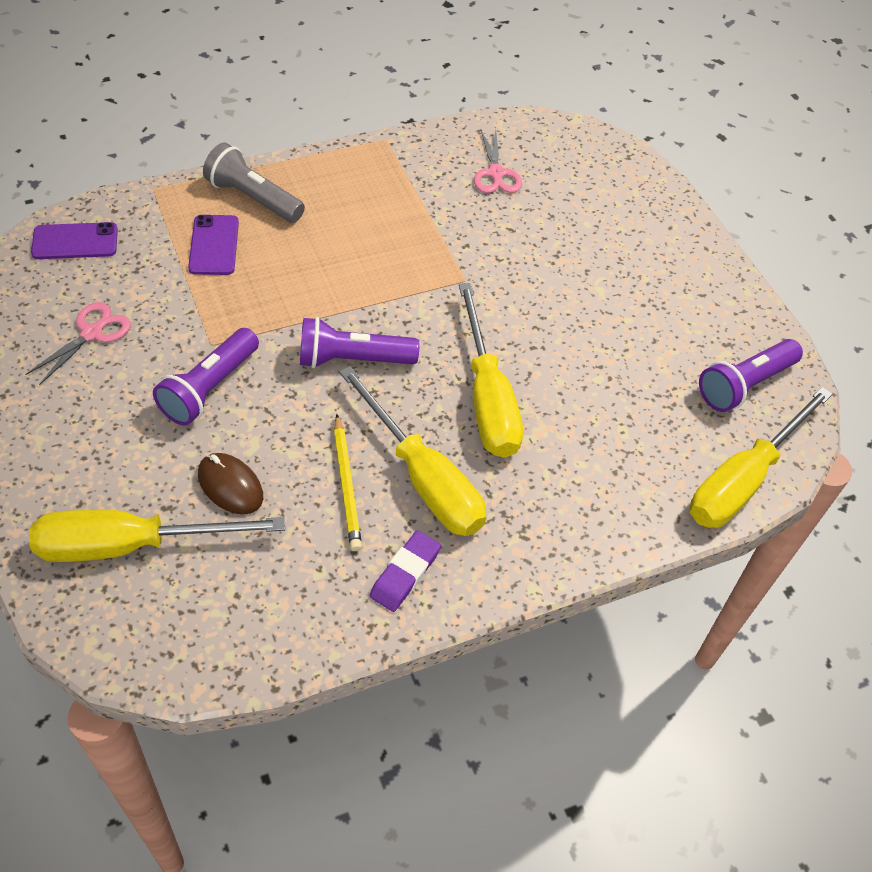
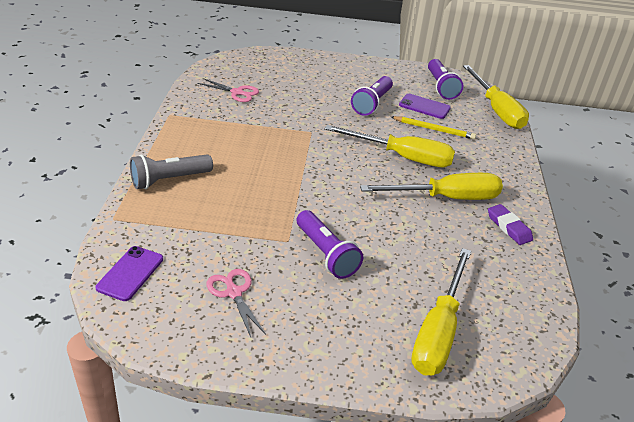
camera: 60 degrees left, 15 degrees down
(214, 245) = (197, 210): purple phone -> purple phone (424, 107)
(230, 486) = (413, 271): brown mouse -> none
(346, 485) = (436, 226): yellow pencil -> yellow pencil (433, 129)
(352, 359) = (342, 191): purple flashlight -> purple flashlight (372, 104)

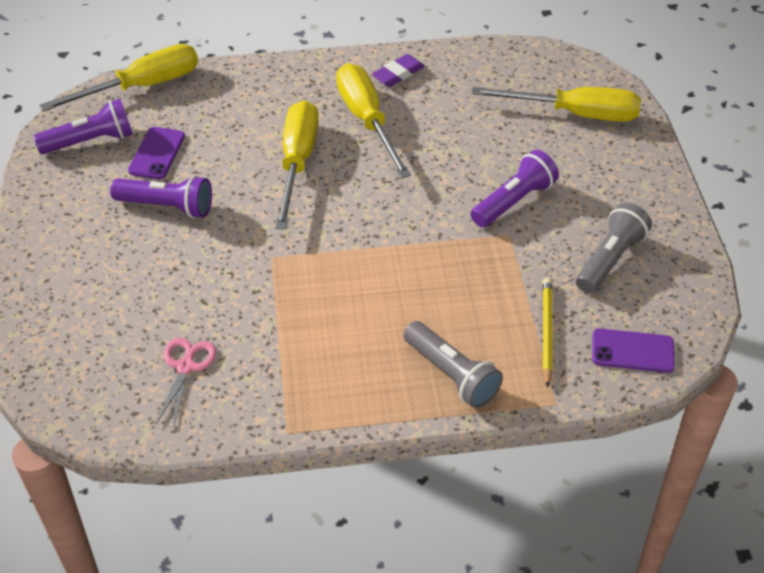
camera: 100 degrees left, 10 degrees up
(234, 292) = (610, 259): pink scissors -> grey flashlight
(433, 129) = (217, 140): yellow pencil -> yellow pencil (547, 332)

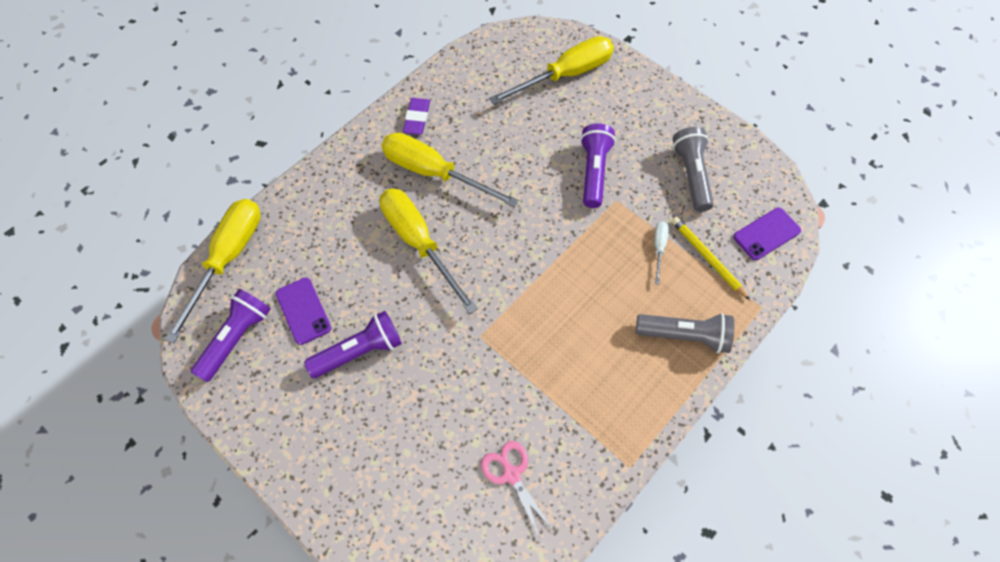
camera: 40 degrees left, 15 degrees up
(507, 295) = (659, 248): none -> white screwdriver

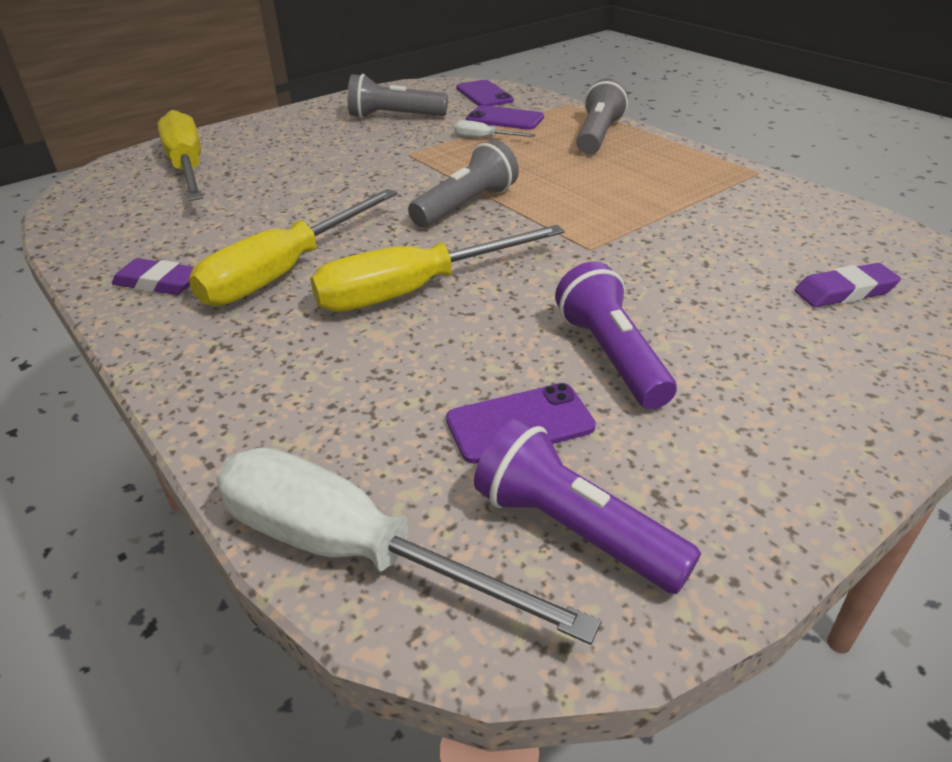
camera: 80 degrees left, 25 degrees down
(228, 259) = (354, 550): yellow screwdriver -> white screwdriver
(438, 497) = (844, 291): none -> purple eraser
(511, 474) = (791, 238): pink scissors -> none
(533, 253) = (466, 205): none -> grey flashlight
(594, 171) = (358, 162): purple flashlight -> none
(707, 258) = (504, 119): yellow pencil -> purple phone

